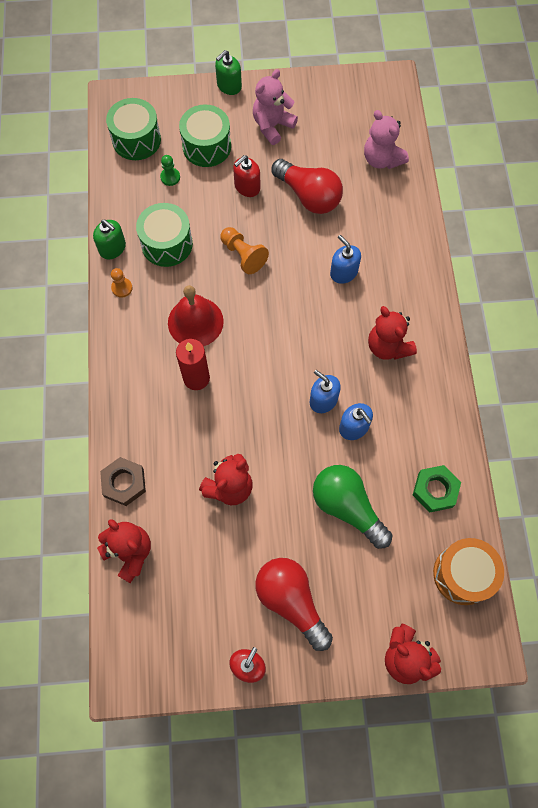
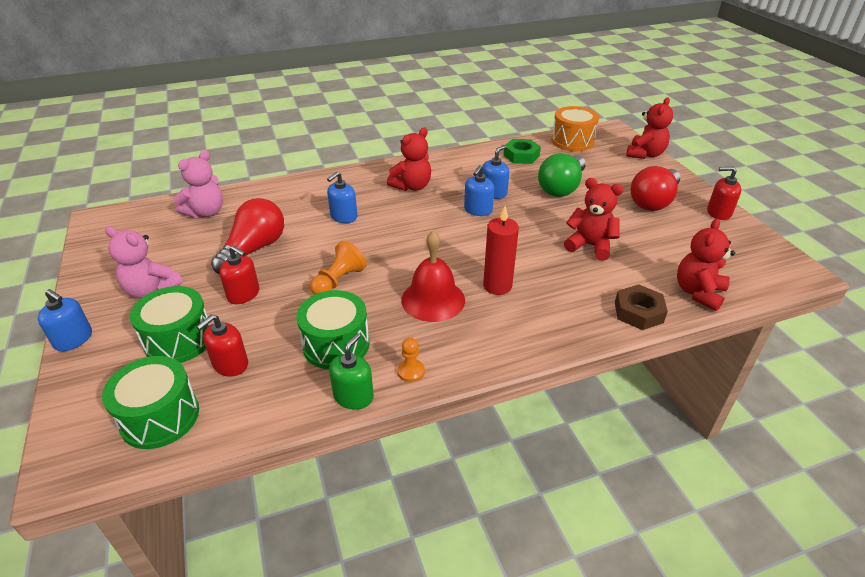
camera: 105 degrees left, 30 degrees down
(170, 177) = (230, 364): green pawn -> red soap dispenser
(229, 86) = (74, 339): green soap dispenser -> blue soap dispenser

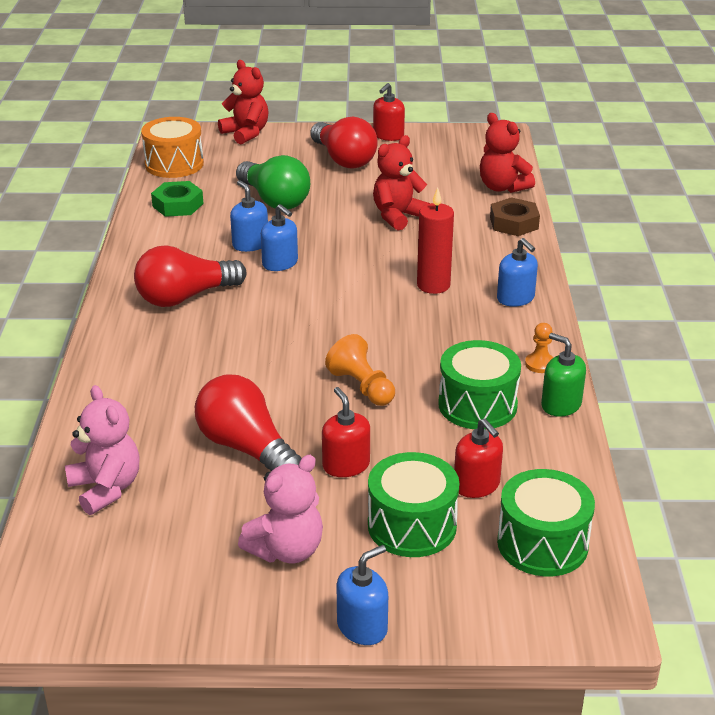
camera: 70 degrees left, 5 degrees down
(243, 294) = (346, 465): red soap dispenser -> red soap dispenser turned 75 degrees counterclockwise
(343, 217) = (219, 362): blue soap dispenser -> blue soap dispenser (515, 298)
(412, 186) = (185, 297): red teddy bear -> red light bulb
(433, 299) = (434, 329): red bell -> none

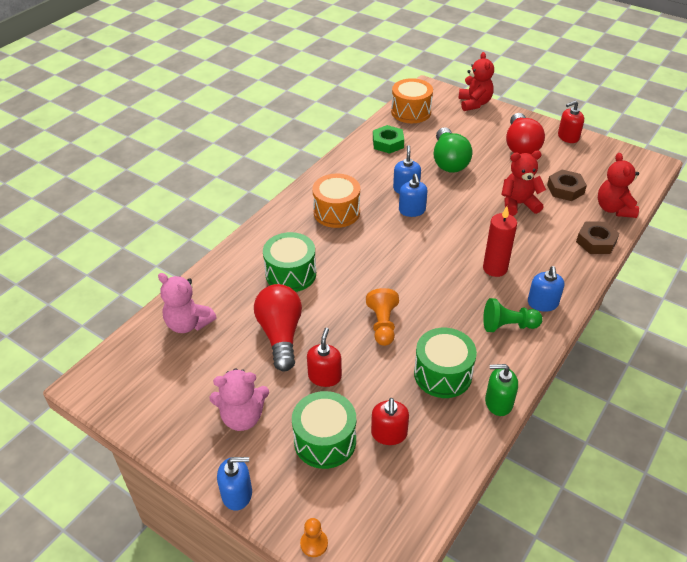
camera: 35 degrees right, 10 degrees up
(106, 488) = (188, 324): pink teddy bear -> pink teddy bear turned 120 degrees clockwise
(185, 297) = (336, 212): red light bulb -> orange drum
(434, 185) = (565, 189): none -> brown nut
(501, 332) = (508, 326): none -> green pawn
(540, 364) = (512, 363): orange pawn -> orange pawn (314, 543)
(542, 543) = (391, 500): green drum -> green drum (291, 274)
(561, 405) = (498, 402): green soap dispenser -> green soap dispenser turned 75 degrees counterclockwise

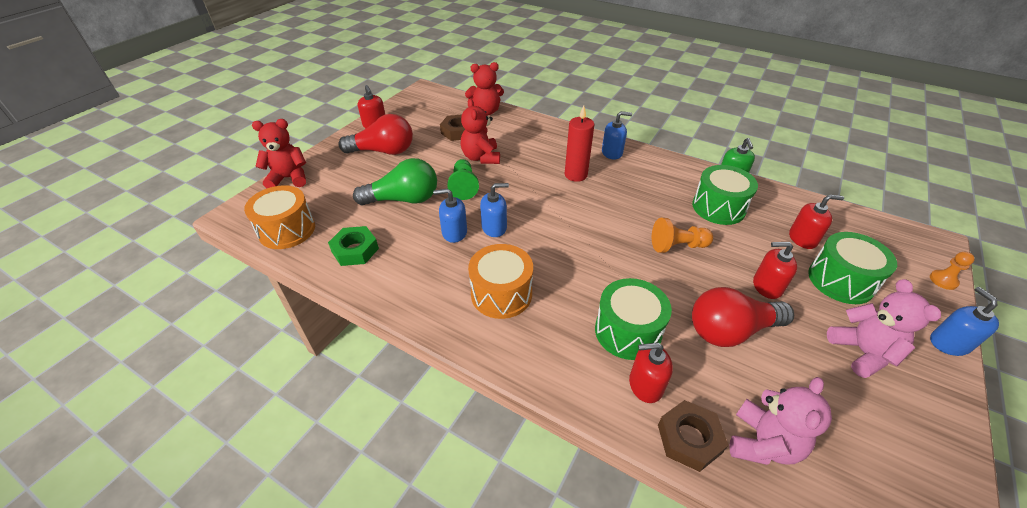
camera: 95 degrees left, 0 degrees up
(244, 275) = (645, 385): none -> red soap dispenser
(508, 326) = (645, 171): green pawn -> green pawn (463, 186)
(596, 242) = (529, 123): brown nut -> brown nut (689, 438)

